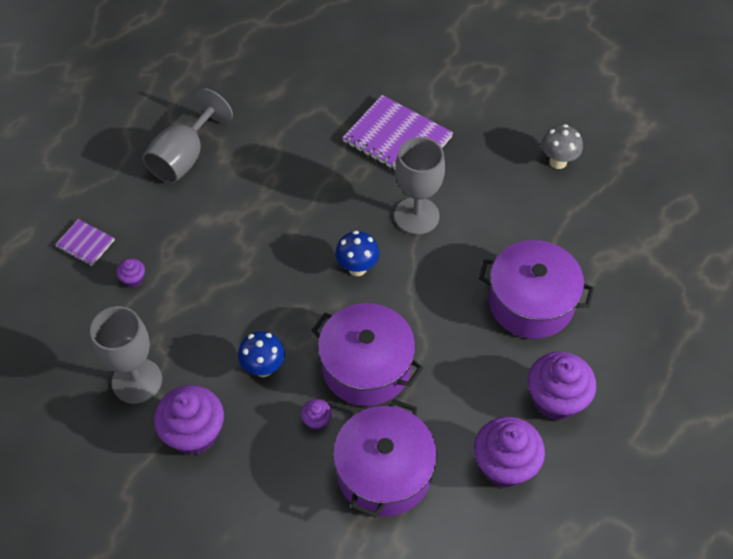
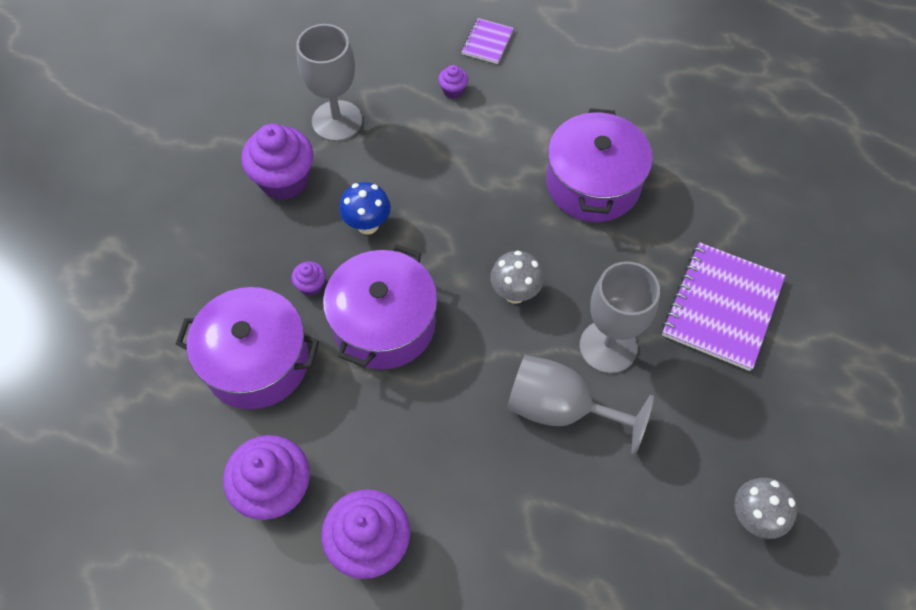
camera: 80 degrees right, 5 degrees up
(184, 158) = (621, 98): grey goblet -> grey goblet (560, 409)
(357, 268) = (515, 293): blue mushroom -> grey mushroom
(531, 302) = (508, 500): purple pot -> purple pot (593, 184)

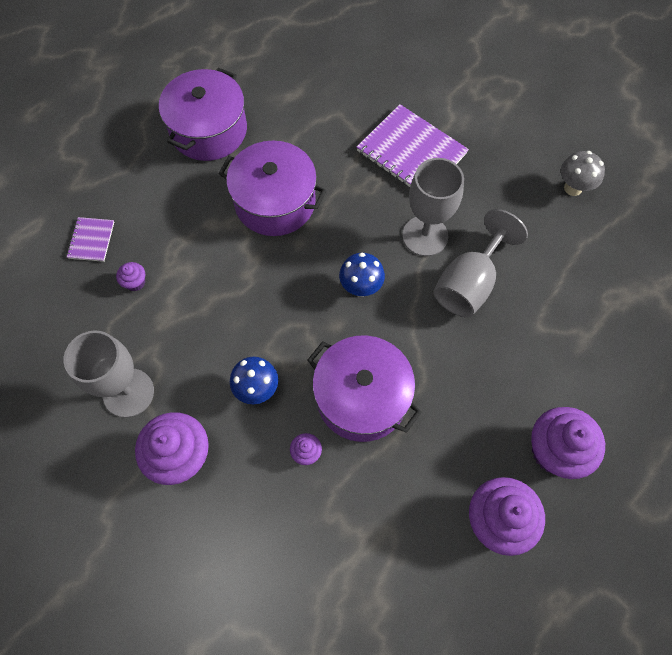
camera: 75 degrees left, 5 degrees up
(256, 361) = (371, 516): purple pot -> purple pot (209, 130)
(487, 42) = (91, 240): purple notebook -> purple notebook turned 60 degrees clockwise
(515, 293) = (361, 288): grey mushroom -> blue mushroom

